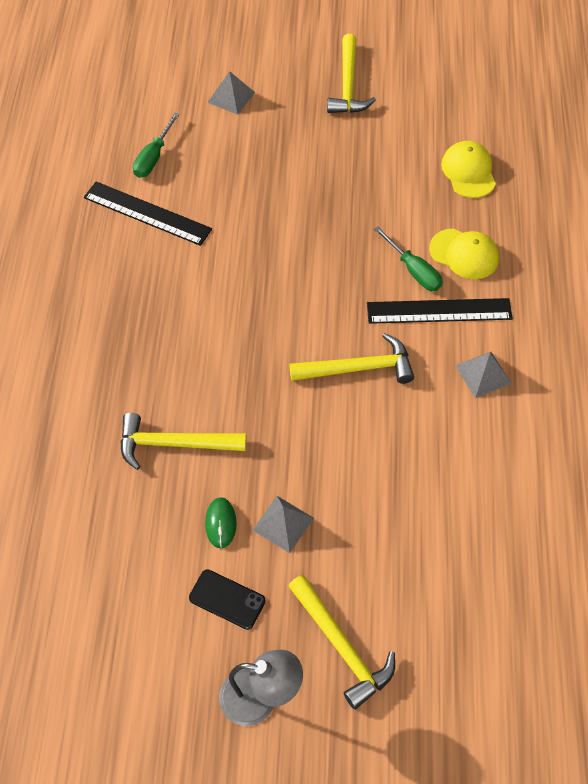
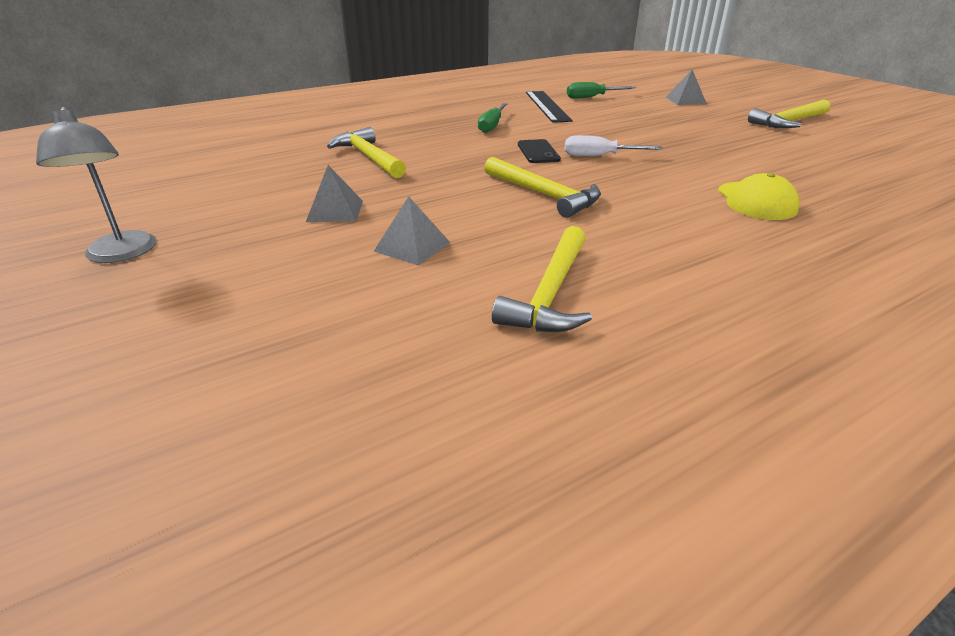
camera: 55 degrees right, 25 degrees down
(221, 523) = (310, 189): green mouse -> none
(227, 599) = (232, 211): black phone -> black phone (538, 152)
(313, 276) = (599, 156): none -> white screwdriver
(341, 646) = (209, 276): yellow hammer -> yellow hammer (550, 293)
(414, 270) = (688, 187): green screwdriver -> green screwdriver (492, 126)
(439, 311) = (671, 209): black ruler -> none
(468, 171) = (840, 178): yellow cap -> none
(483, 374) = (645, 251): grey pyramid -> grey pyramid (412, 246)

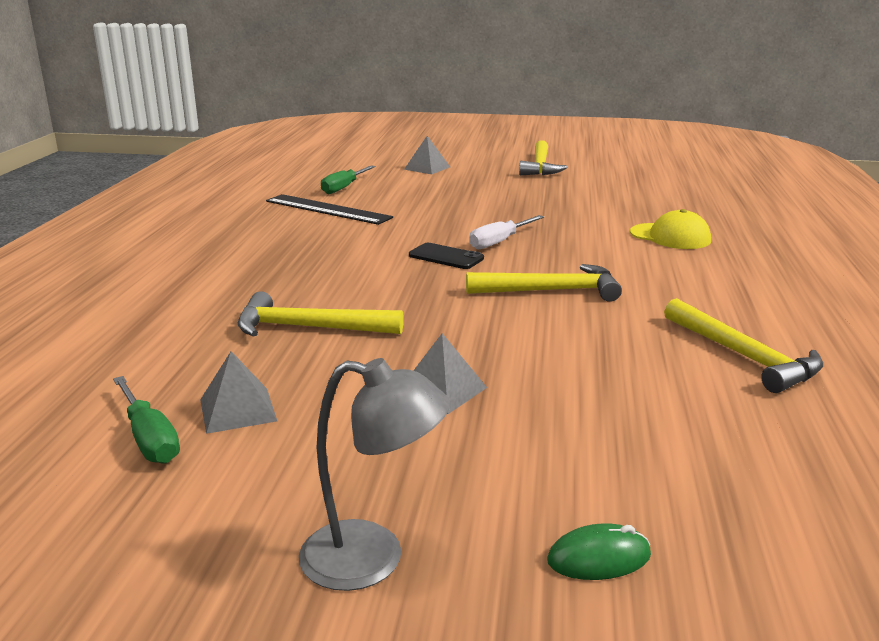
camera: 50 degrees left, 10 degrees down
(165, 317) = (598, 558): none -> green mouse
(412, 246) = (587, 379): grey pyramid -> grey pyramid (237, 410)
(492, 126) = (334, 247): green screwdriver -> green screwdriver (149, 438)

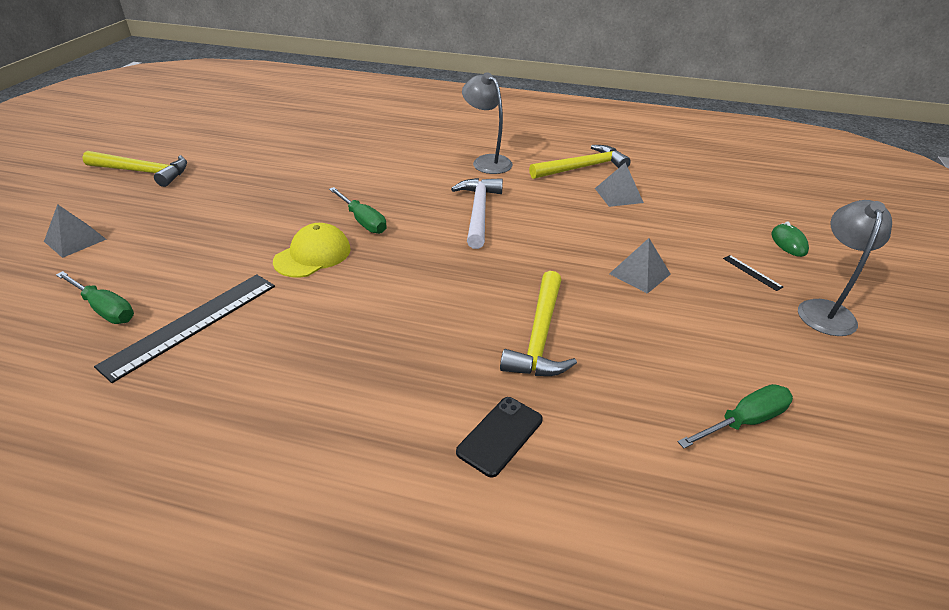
camera: 85 degrees left, 15 degrees up
(237, 410) = (689, 372): grey pyramid -> grey pyramid (618, 195)
(446, 257) = (390, 252): black phone -> black phone (500, 436)
(473, 492) = (752, 272): none -> black ruler
(499, 242) = (363, 221): white screwdriver -> green screwdriver
(551, 291) = (478, 212): yellow hammer -> white hammer
(670, 236) = (383, 150): yellow cap -> yellow cap (313, 255)
(696, 290) = (486, 161): none -> grey lamp

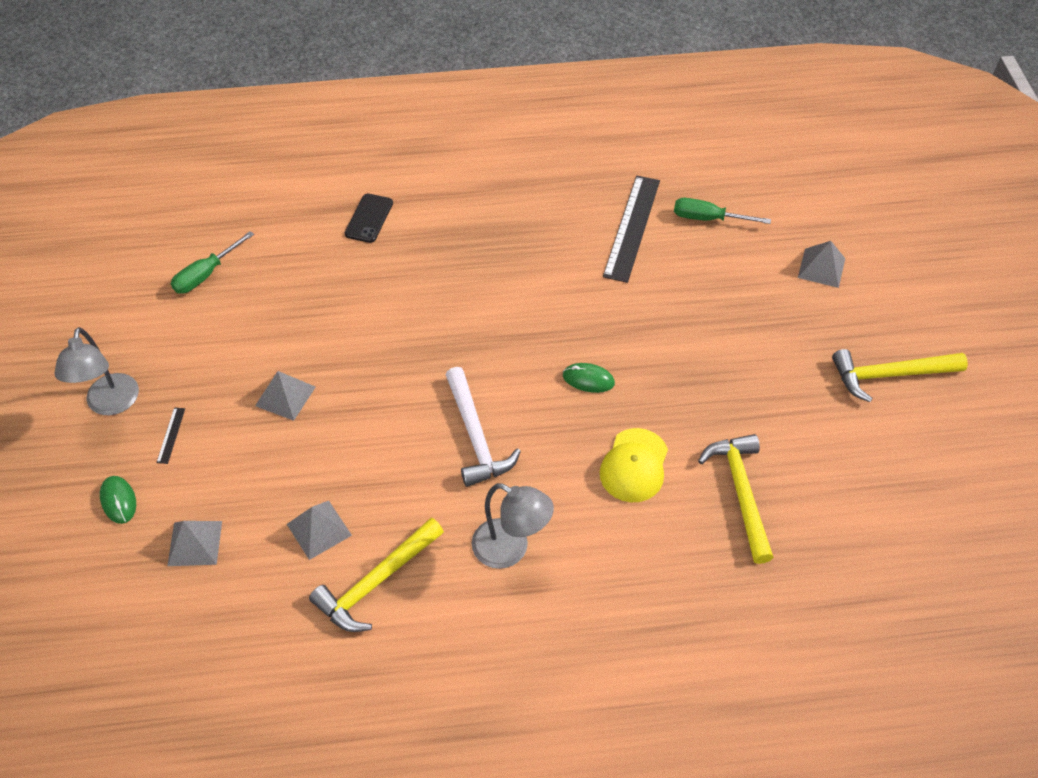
camera: 160 degrees right, 15 degrees up
(313, 255) = (600, 319): yellow cap -> yellow cap (634, 465)
(363, 221) = (588, 379): green screwdriver -> green mouse
(540, 336) = (363, 298): yellow hammer -> yellow hammer (741, 492)
(716, 208) = (195, 543): none -> grey pyramid
(752, 272) = (171, 435): black ruler -> black ruler turned 60 degrees clockwise

